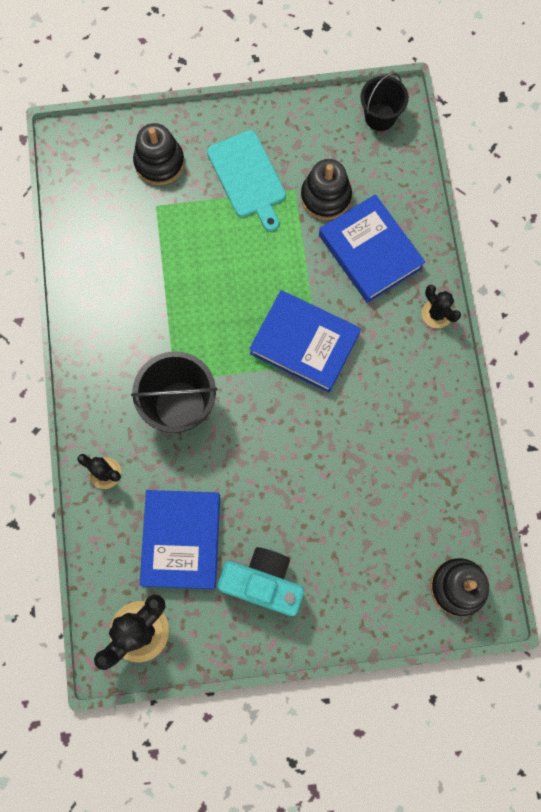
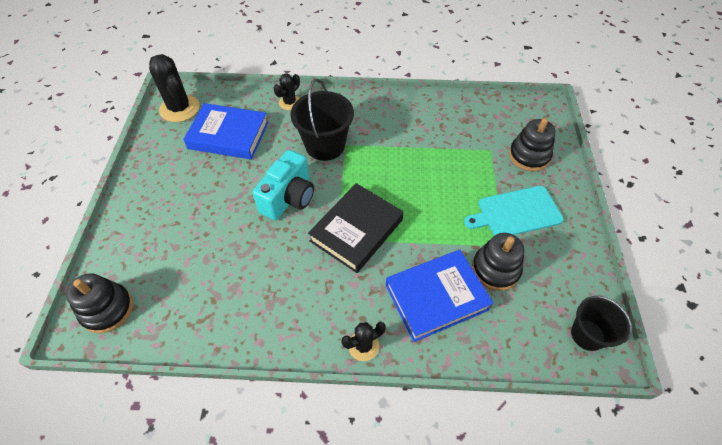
camera: 100 degrees right, 20 degrees down
(263, 583) = (178, 176): turquoise camera -> turquoise camera (289, 198)
(304, 343) = (356, 230): blue book -> black book

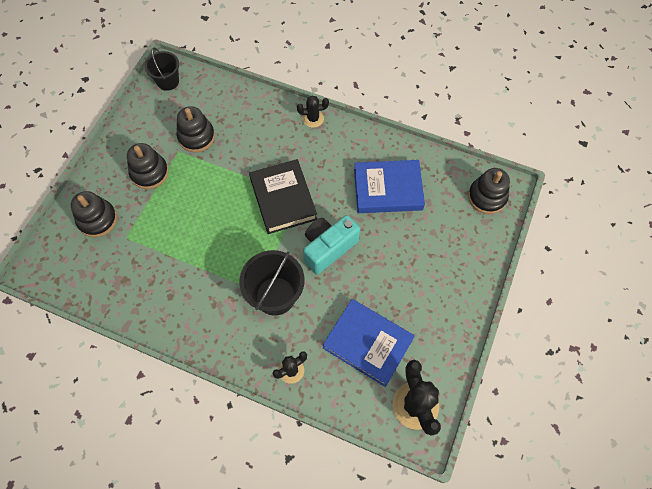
camera: 160 degrees left, 10 degrees up
(356, 230) = (283, 199): black book -> black book turned 75 degrees counterclockwise
(436, 297) = (249, 132): blue book -> blue book (388, 189)
(516, 212) = (149, 173): turquoise cutting board -> black stacking toy

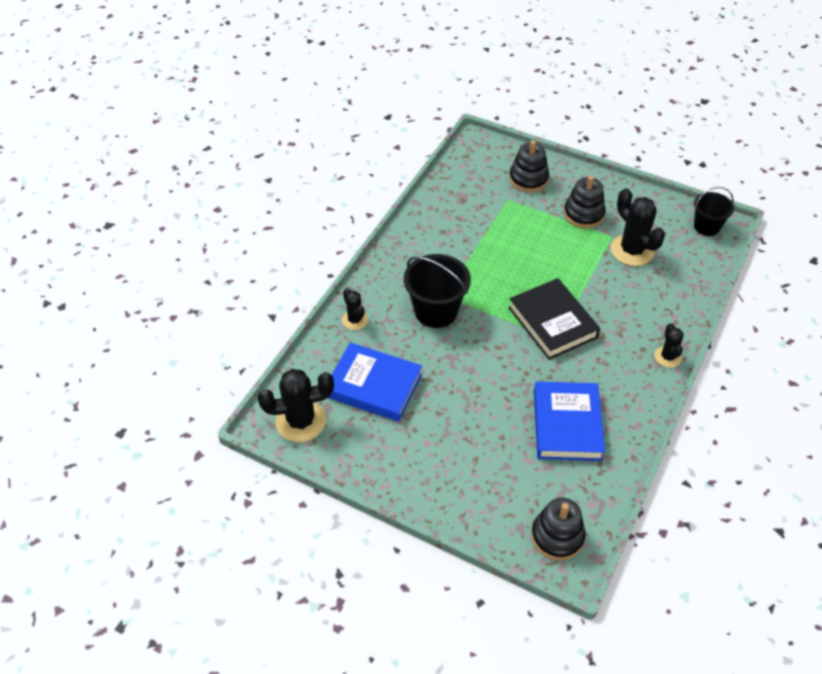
camera: 95 degrees right, 15 degrees down
(196, 137) = (632, 250): black stacking toy -> black cactus
(283, 199) = (552, 322): black book -> black book turned 75 degrees clockwise
(328, 248) = (489, 359): turquoise camera -> none
(368, 343) = (374, 386): blue book -> blue book turned 75 degrees clockwise

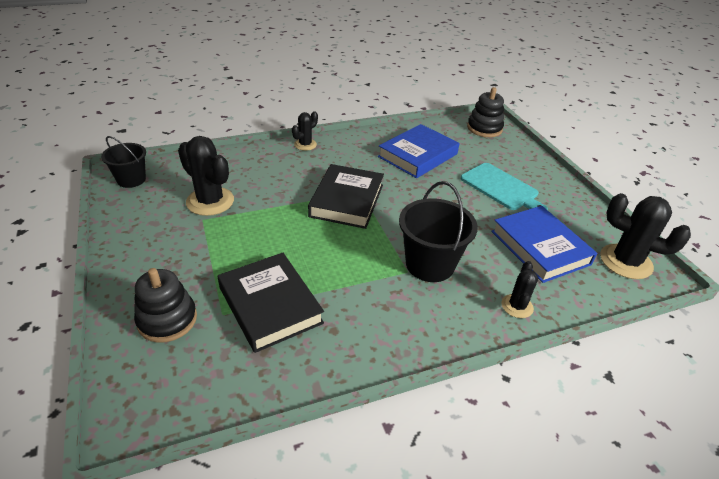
camera: 140 degrees left, 10 degrees down
(456, 438) = (501, 188): none -> turquoise cutting board
(492, 219) = (270, 305): none -> black book
(583, 214) = (189, 250): black stacking toy -> none
(632, 250) = (210, 201): black cactus -> black cactus turned 60 degrees counterclockwise

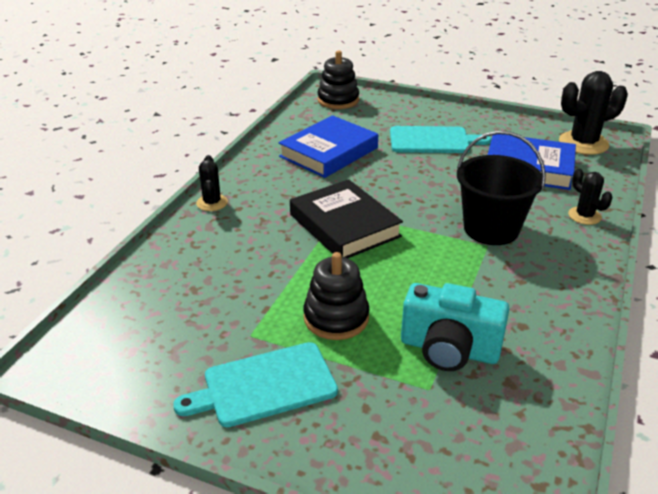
camera: 45 degrees left, 5 degrees down
(131, 179) = (85, 360): black bucket -> none
(165, 246) = (264, 385): none -> turquoise cutting board
(167, 320) = (397, 435): black stacking toy -> black stacking toy (336, 318)
(210, 201) = (223, 314): black cactus -> none
(270, 305) = (449, 349): black book -> turquoise camera
(418, 155) = (329, 152): blue book -> blue book turned 45 degrees clockwise

